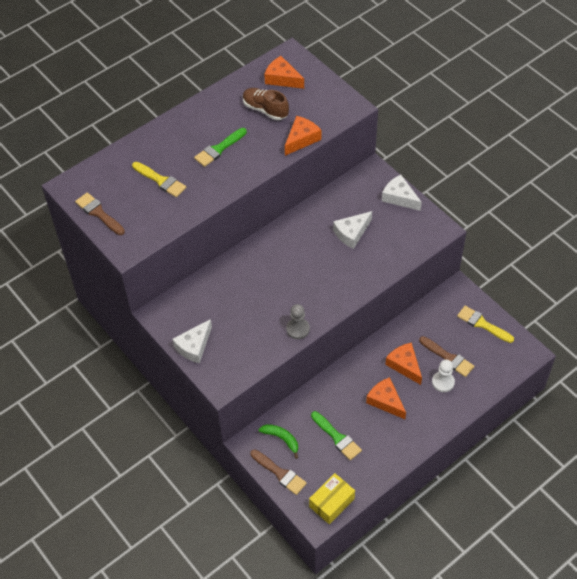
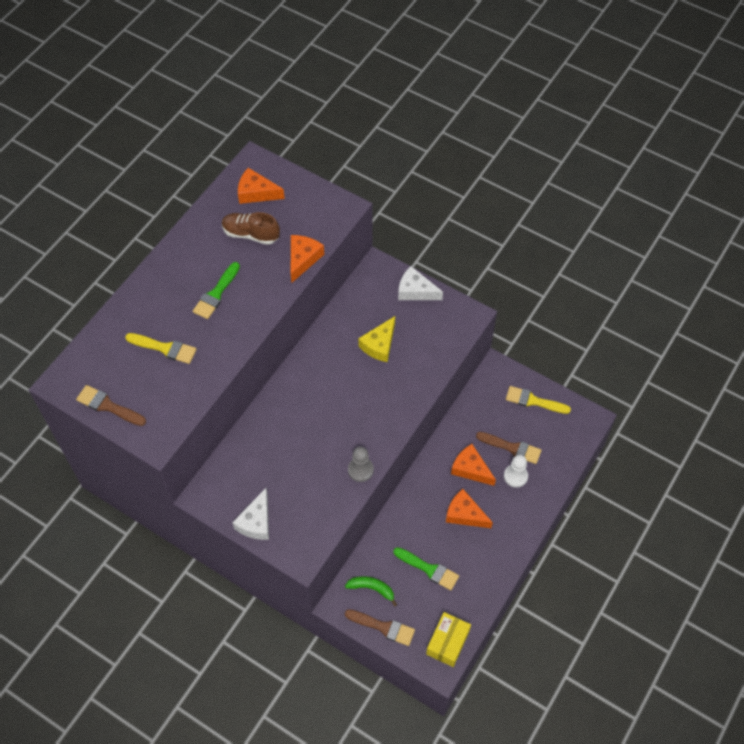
camera: 20 degrees left, 5 degrees up
(351, 233) = (379, 345): white cheese -> yellow cheese

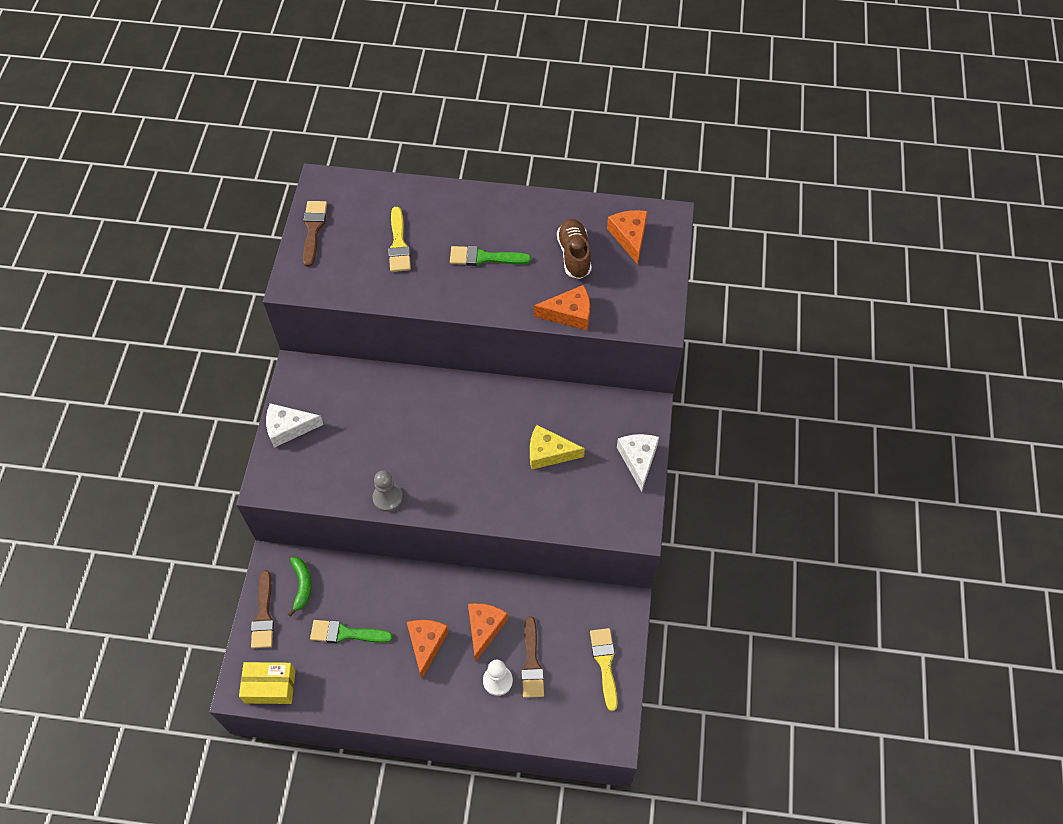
camera: 65 degrees right, 0 degrees up
(429, 569) = (346, 633): green brush -> green brush turned 90 degrees clockwise

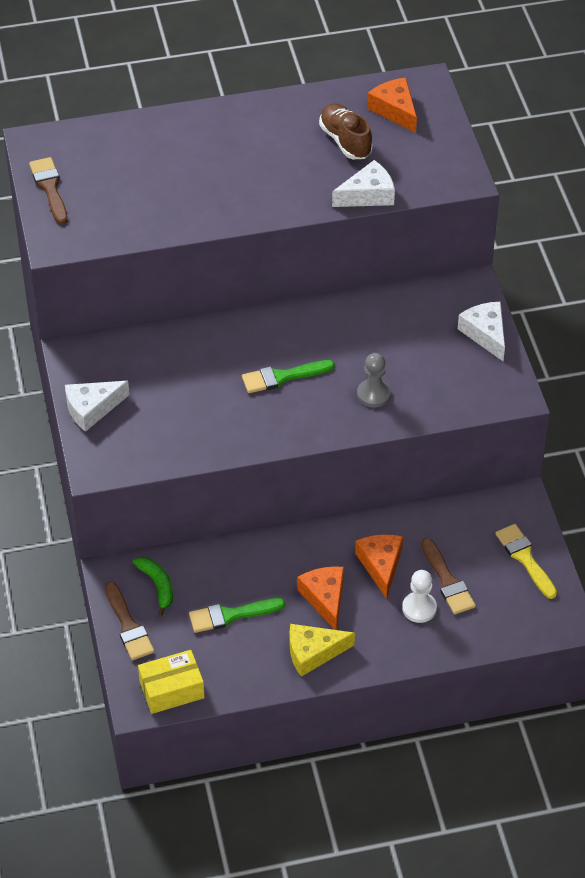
camera: 20 degrees left, 10 degrees down
(387, 498) = (237, 442): grey pawn -> grey pawn (373, 394)
(399, 244) = (152, 178): yellow brush -> none
(484, 258) = (251, 167): green brush -> green brush (282, 377)
(549, 453) = (389, 353): yellow cheese -> yellow cheese (313, 653)
(569, 314) = (368, 195): orange cheese -> white cheese

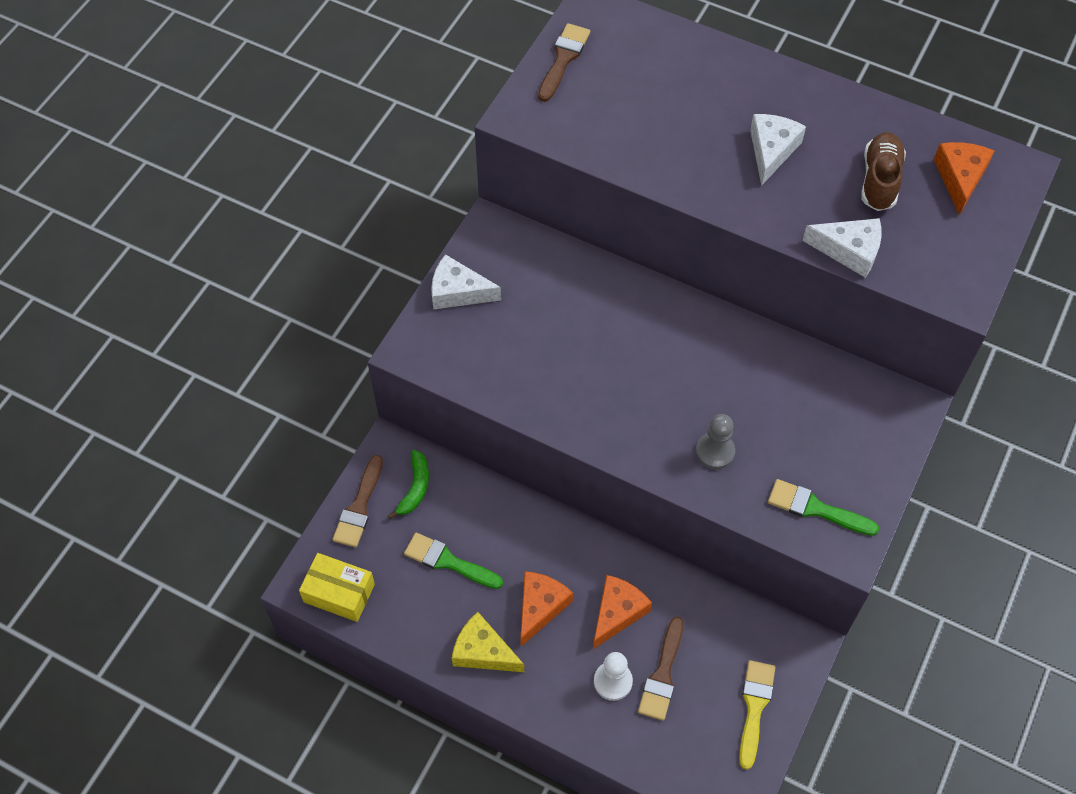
camera: 40 degrees right, 10 degrees up
(282, 377) = (648, 375): green brush -> green brush (815, 508)
(485, 334) = (880, 465): white cheese -> white cheese (771, 151)

